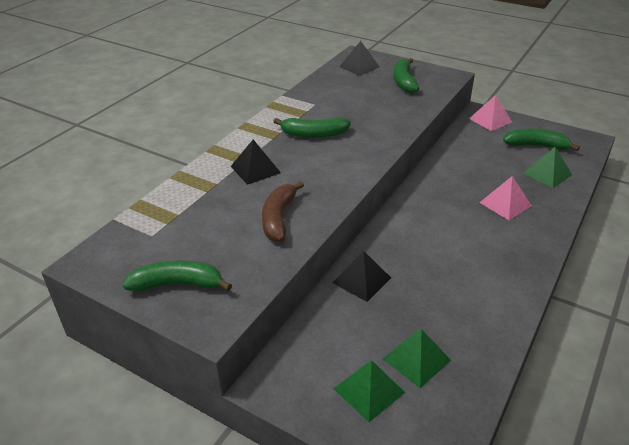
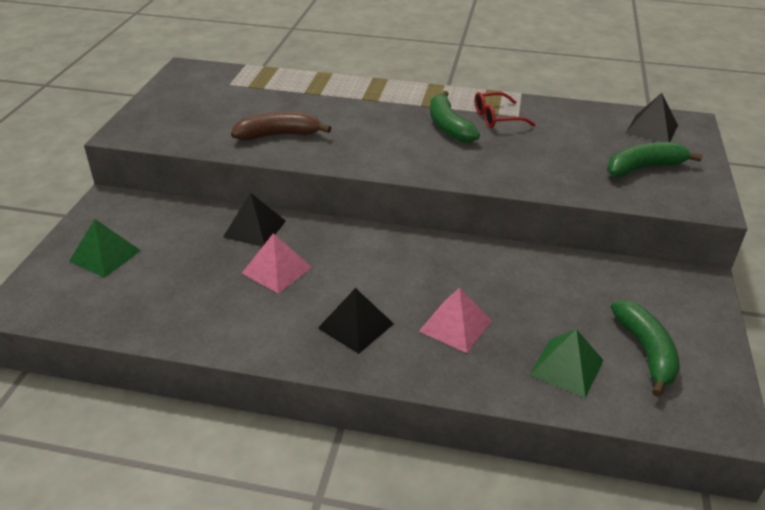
camera: 70 degrees right, 0 degrees up
(178, 284) = (169, 109): green banana -> none
(255, 169) = (356, 107): black pyramid -> black pyramid (356, 325)
(313, 113) = (497, 118): none -> red glasses
(416, 359) = (147, 279): green pyramid -> none
(490, 120) = (684, 295): pink pyramid -> pink pyramid (277, 270)

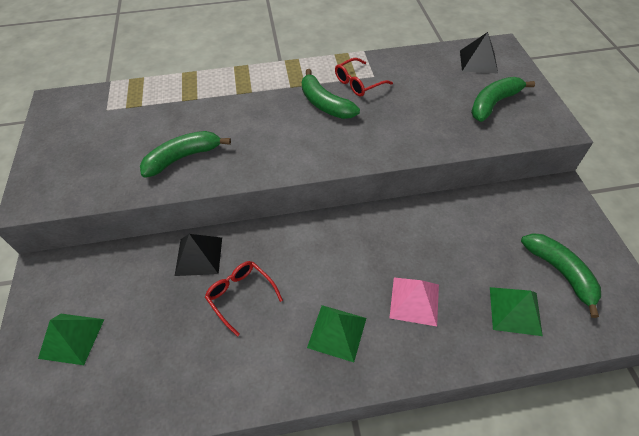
camera: 20 degrees left, 15 degrees up
(277, 270) = (241, 296): pink pyramid -> red glasses
(278, 135) = (183, 158): brown banana -> green banana
(356, 325) = (337, 332): black pyramid -> green pyramid

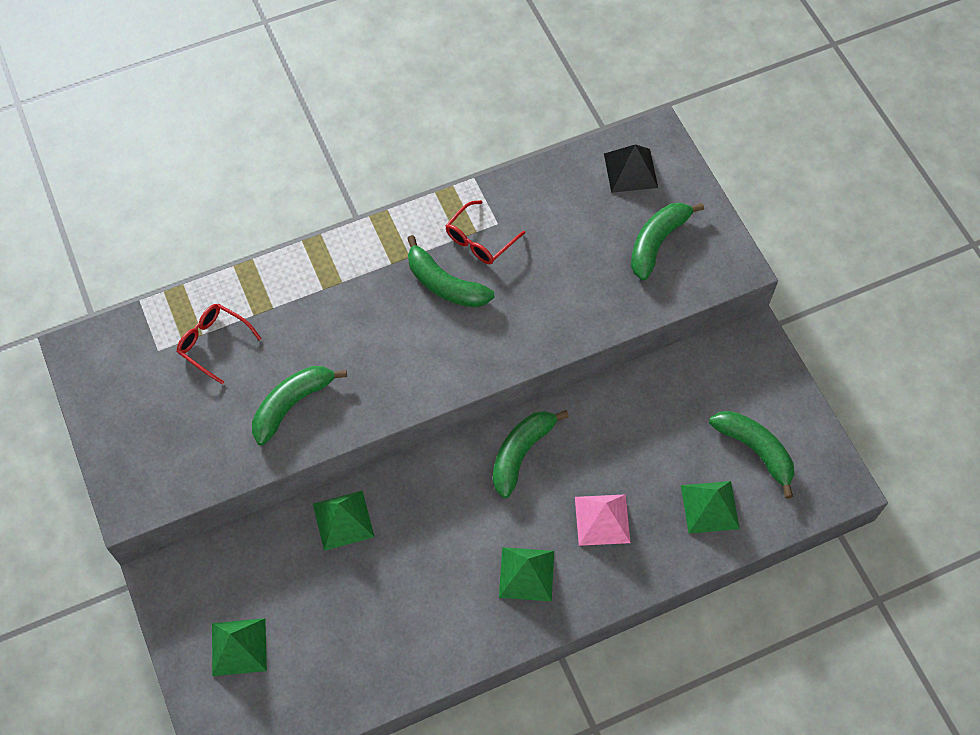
camera: 15 degrees left, 10 degrees up
(199, 256) = (343, 520): black pyramid -> green pyramid
(241, 296) = (410, 557): red glasses -> red glasses (214, 344)
(356, 235) = (521, 453): none -> green banana

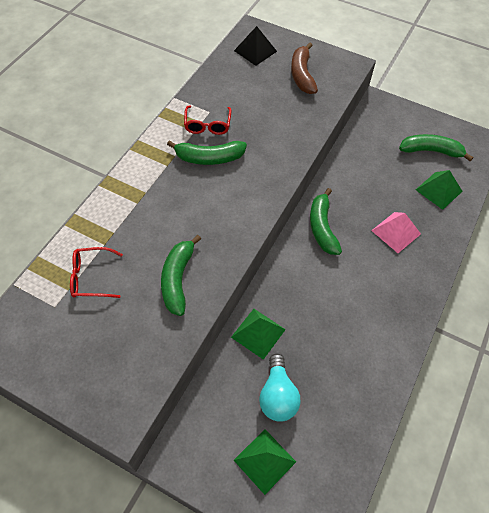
camera: 40 degrees left, 5 degrees down
(305, 597) = (277, 396): none -> turquoise light bulb
(526, 573) = (387, 287): green pyramid -> none
(657, 242) = (302, 75): green banana -> brown banana

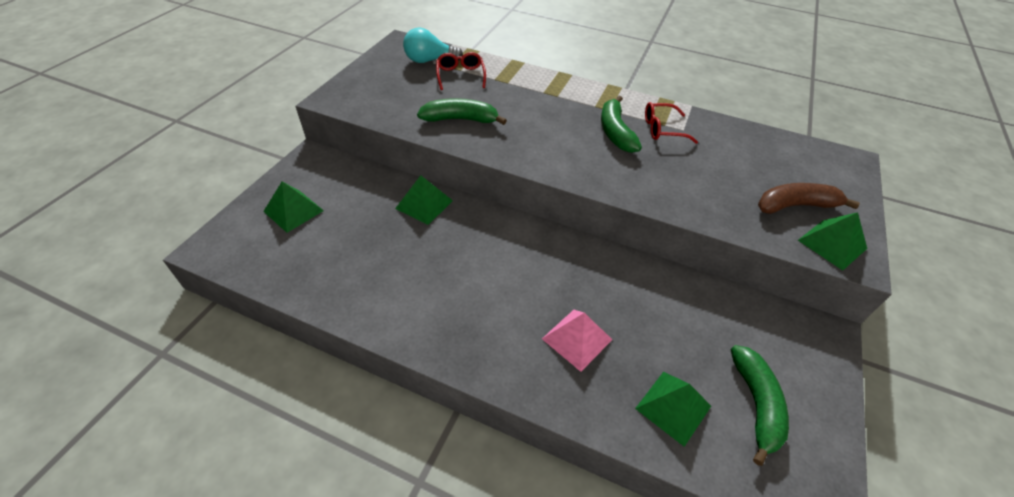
camera: 85 degrees right, 10 degrees down
(255, 51) = (811, 162): black pyramid -> none
(277, 396) = (355, 219): turquoise light bulb -> turquoise light bulb (429, 60)
(322, 227) = (566, 258): green banana -> none
(338, 70) = (832, 244): none -> green pyramid

